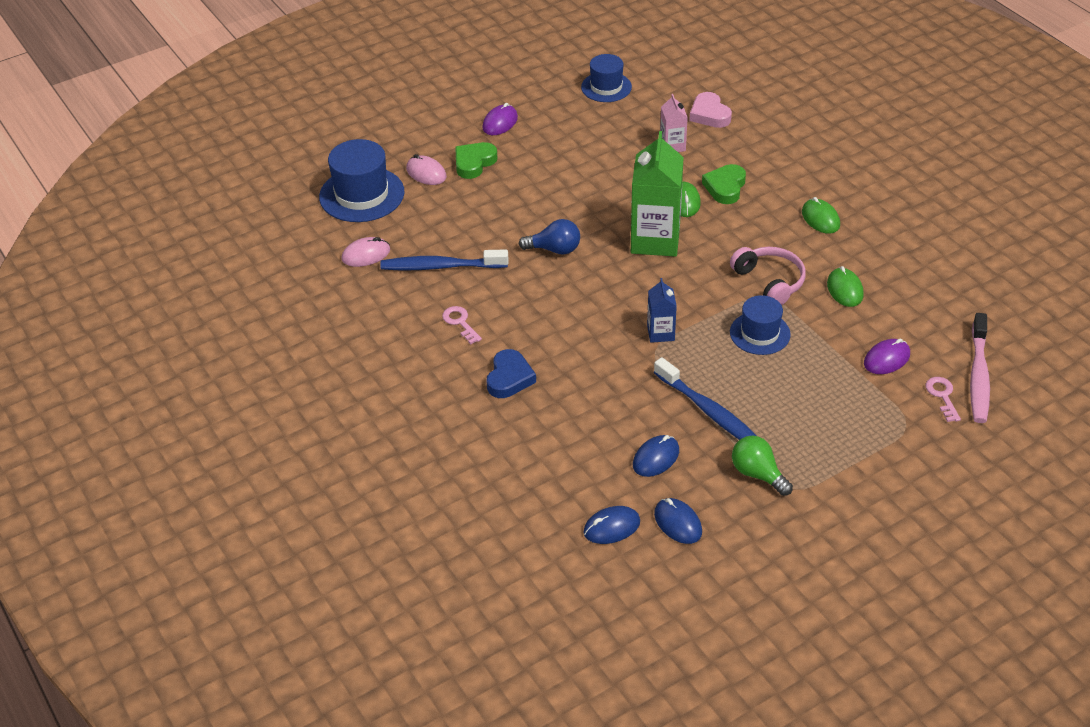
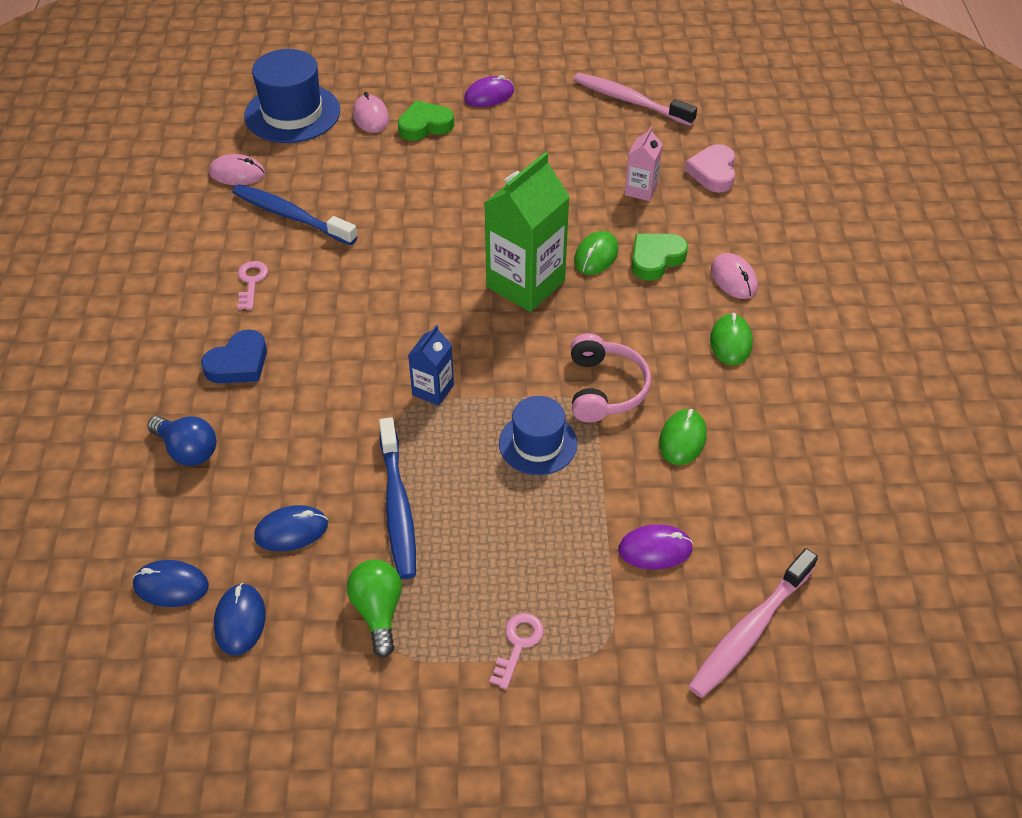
camera: 30 degrees right, 5 degrees up
(554, 249) = (415, 248): blue light bulb -> blue light bulb (188, 450)
(606, 87) = (630, 101): blue hat -> pink toothbrush
(786, 178) = (733, 279): none -> pink mouse
(942, 396) = (680, 633): pink key -> pink key (518, 644)

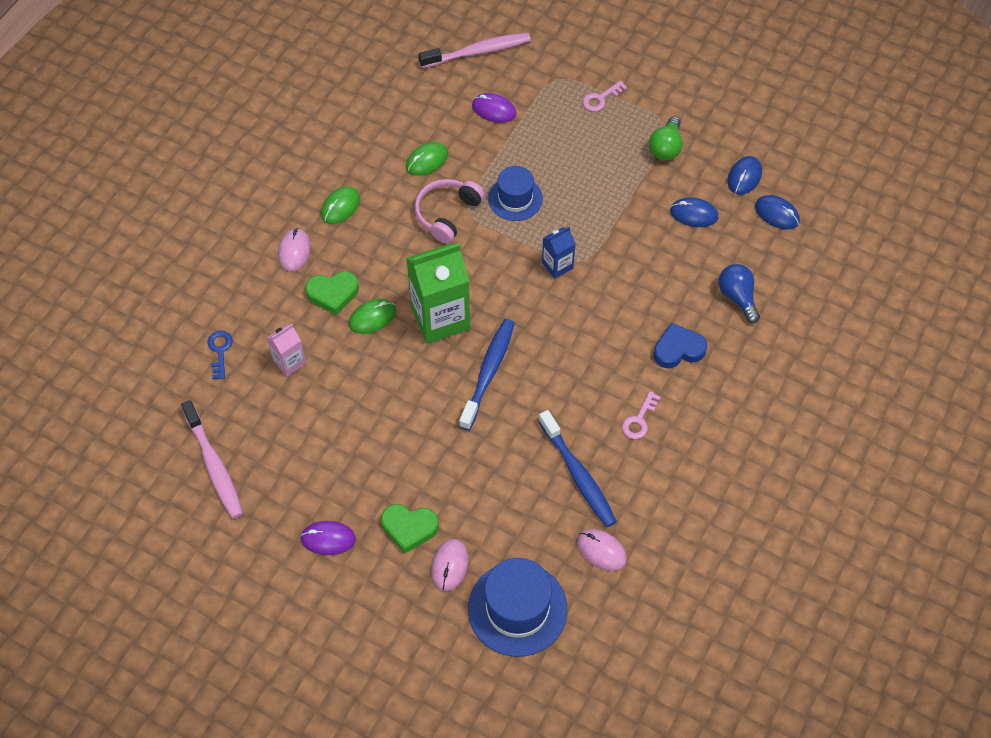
camera: 150 degrees left, 10 degrees up
(397, 507) = (623, 199): blue toothbrush -> blue toothbrush (488, 372)
(713, 172) = (220, 351): pink heart -> blue key

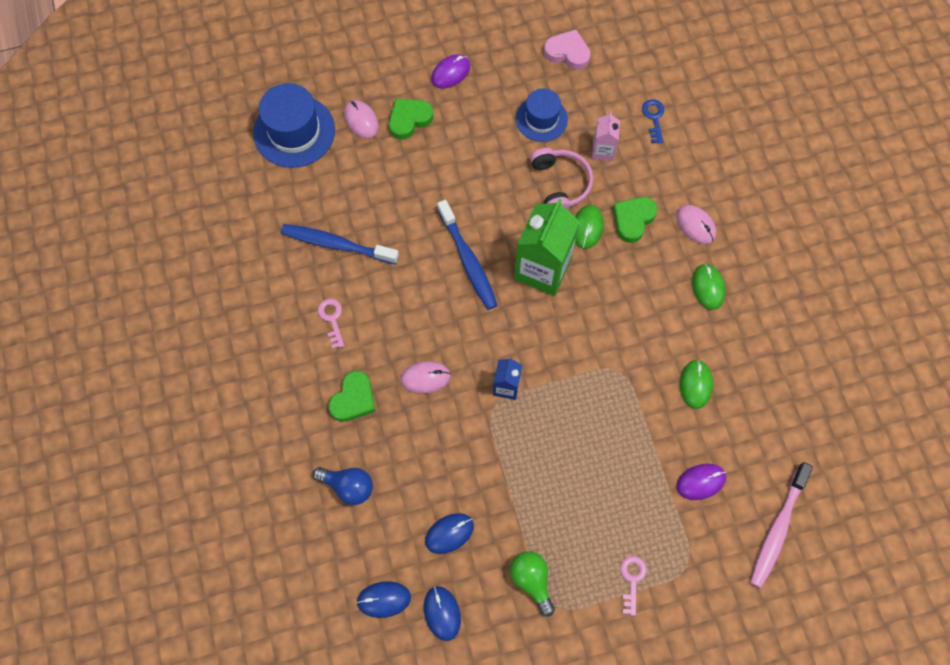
camera: 135 degrees right, 10 degrees up
(214, 466) = (567, 52): pink toothbrush -> pink heart
(220, 351) = (654, 118): blue key -> blue key turned 135 degrees counterclockwise
(447, 214) = (629, 353): pink headphones -> pink headphones (560, 184)
(515, 198) = (596, 415): blue hat -> blue hat (541, 119)
(601, 550) = (275, 209): pink mouse -> pink mouse (425, 378)
(678, 349) = (353, 399): blue heart -> green heart

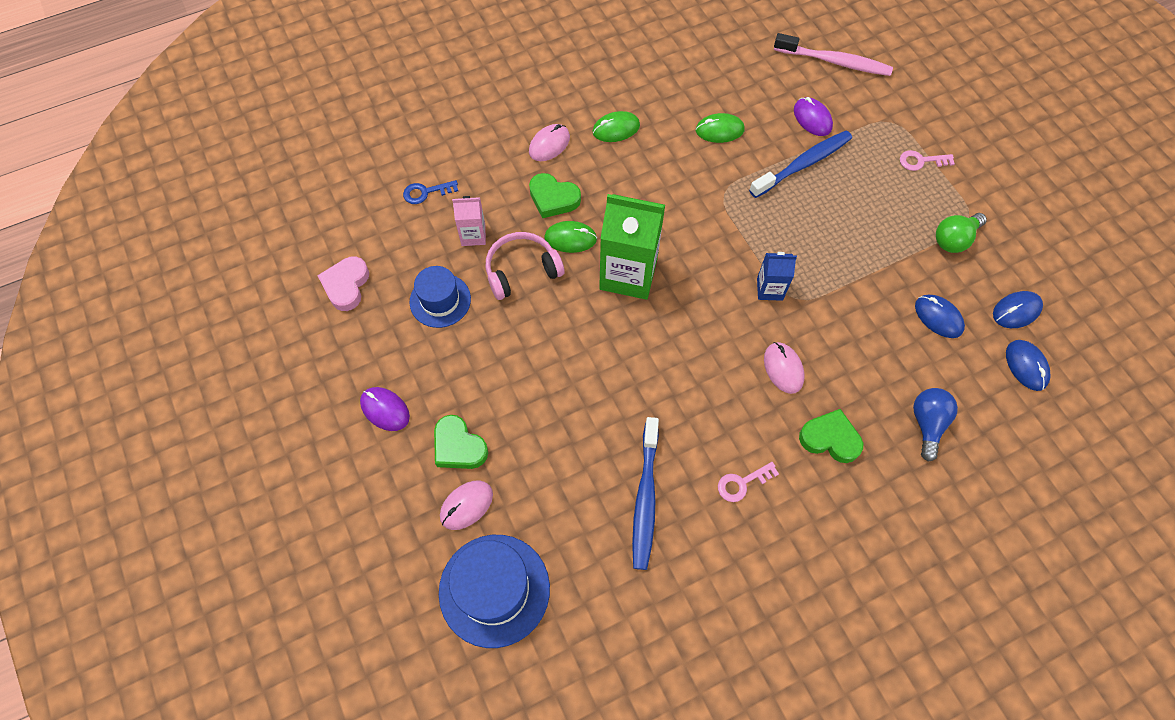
camera: 100 degrees left, 5 degrees down
(468, 260) = (634, 349): blue toothbrush -> blue toothbrush (803, 164)

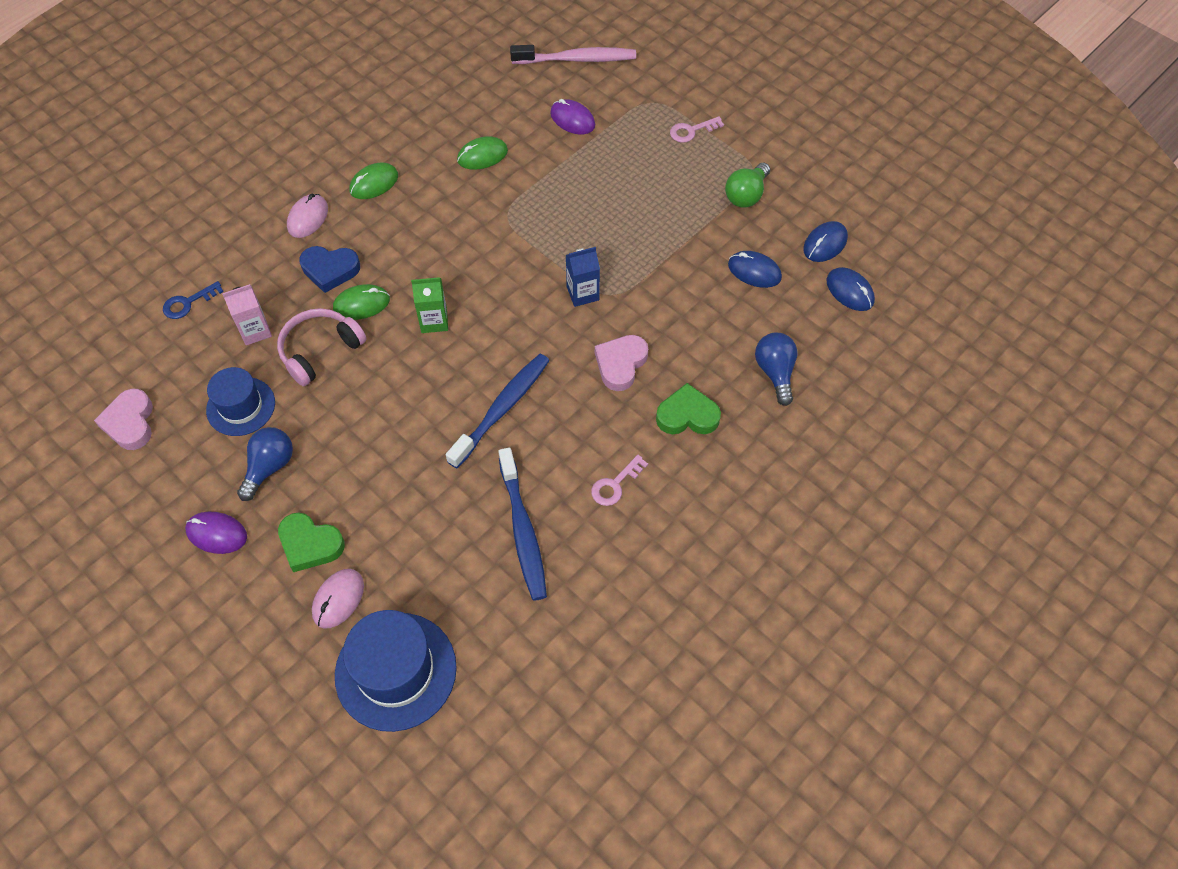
camera: 20 degrees left, 5 degrees down
(447, 364) = (269, 467): none -> blue light bulb
(553, 198) = (330, 270): green heart -> blue heart
(628, 274) = (434, 321): green carton -> green carton, size x0.51
(783, 368) = (620, 364): pink mouse -> pink heart
(803, 164) = (577, 165): blue toothbrush -> blue toothbrush (502, 409)

